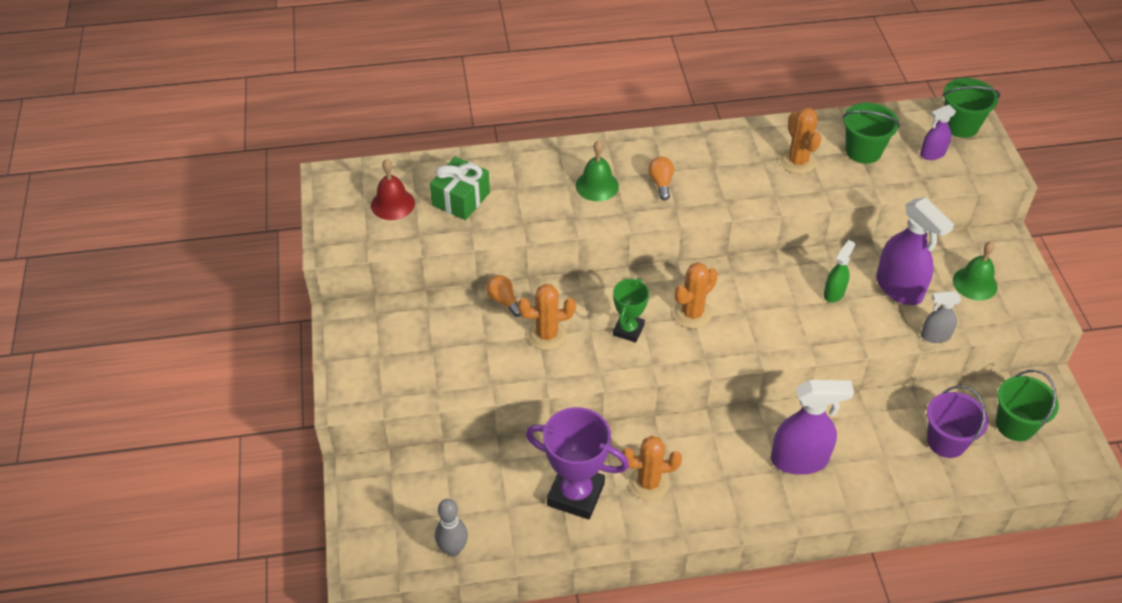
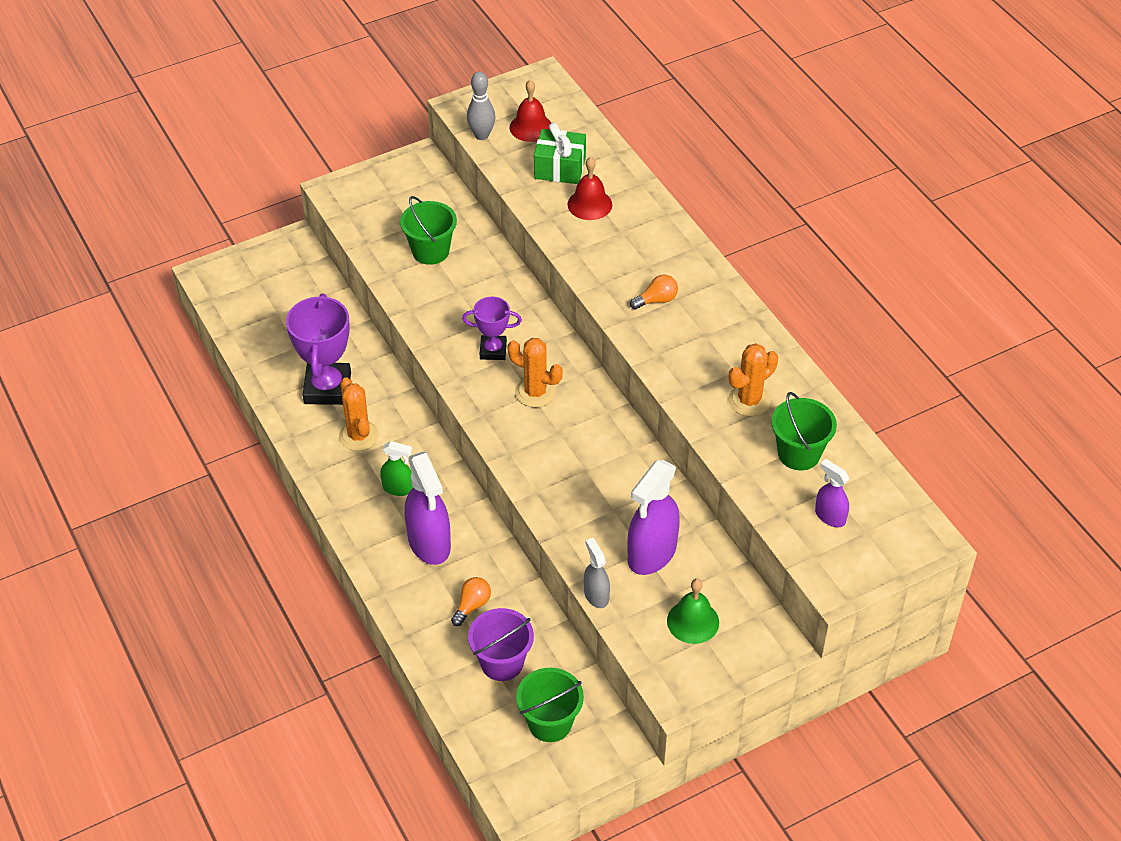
camera: 70 degrees right, 0 degrees up
(453, 549) = (244, 325): grey bowling pin -> grey bowling pin (481, 135)
(504, 301) = (489, 255): orange light bulb -> orange light bulb (472, 605)
(520, 192) = (589, 204): none -> red bell
(547, 335) = (461, 295): orange cactus -> none
(597, 185) = (628, 255): green bell -> none
(628, 330) = (493, 350): green trophy -> purple trophy
(834, 293) = (617, 499): green spray bottle -> green spray bottle (398, 488)
(960, 126) = (896, 537): green bucket -> green bucket (430, 251)

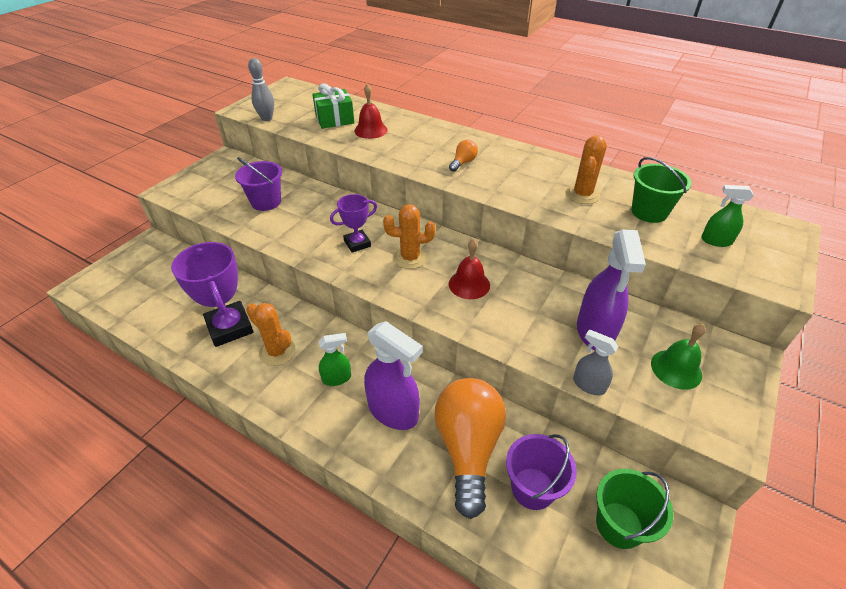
camera: 30 degrees left, 5 degrees down
(430, 251) = (266, 202): green bucket -> purple bucket
(472, 605) = (468, 448): orange light bulb -> orange light bulb, size x2.40
(531, 127) = (298, 107): red bell -> red bell (469, 284)
(830, 516) = (716, 241): purple spray bottle -> green spray bottle

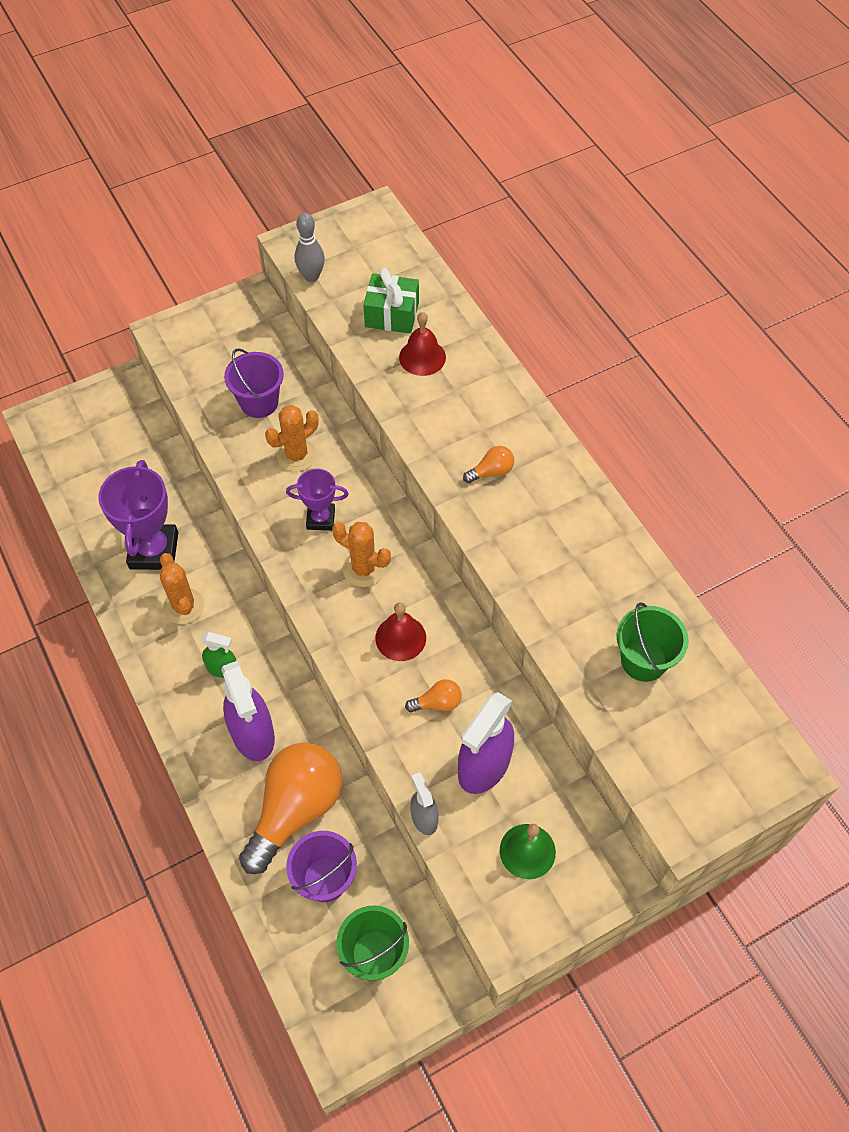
camera: 30 degrees right, 15 degrees up
(528, 309) = (437, 703): none -> orange light bulb
(582, 194) = (590, 594): orange cactus -> orange cactus (296, 455)
(716, 241) = (678, 740): green spray bottle -> none

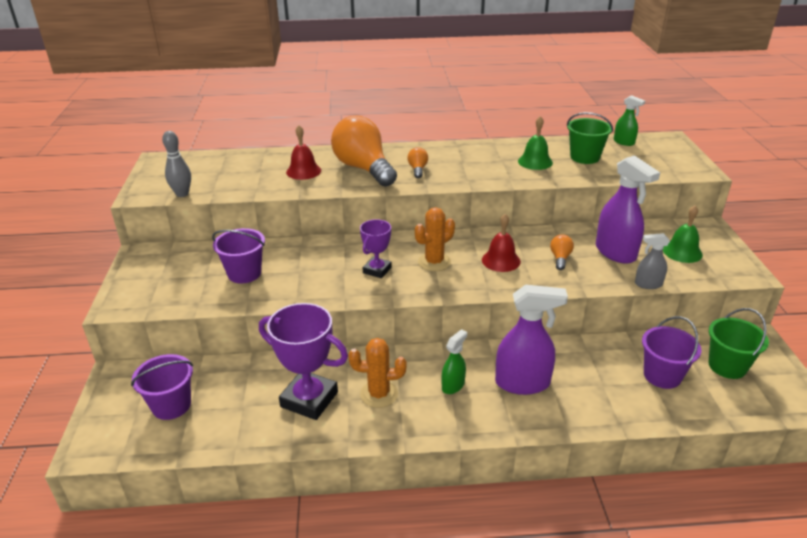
camera: 65 degrees left, 25 degrees down
(105, 448) = (171, 405): none -> purple bucket
(295, 809) = (598, 376): orange light bulb -> orange light bulb (364, 169)
(296, 455) = (311, 268): orange cactus -> none
(392, 314) = (255, 173): green gift -> none
(592, 600) = (535, 162): none -> green bell
(732, 704) = (624, 142): none -> green spray bottle

